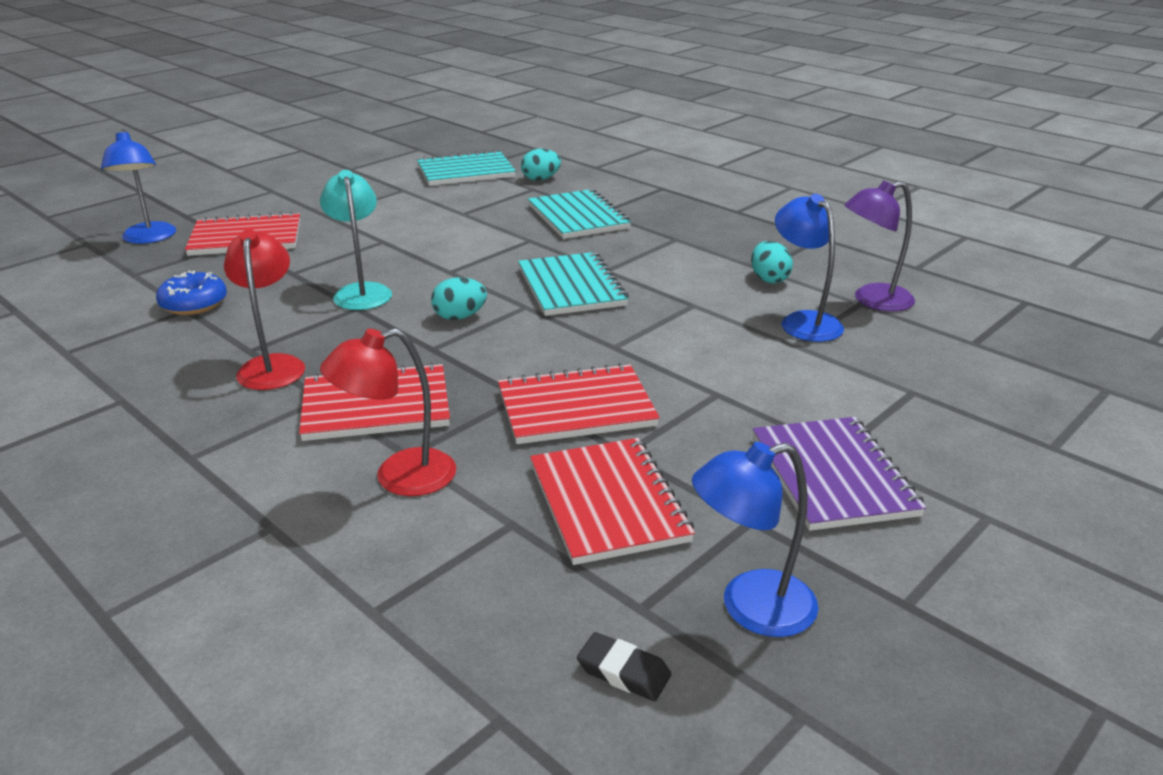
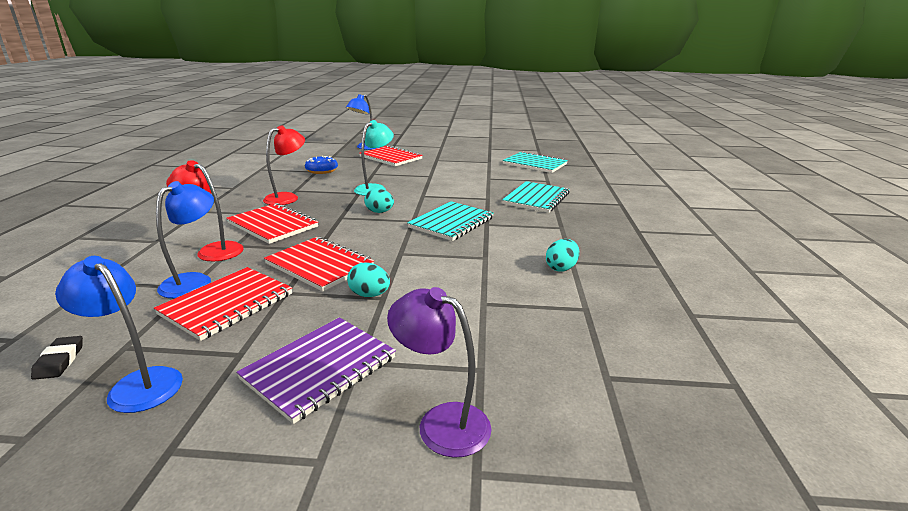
camera: 50 degrees right, 5 degrees down
(541, 179) = (562, 178): turquoise egg -> turquoise egg (369, 295)
(803, 321) = (521, 296): blue lamp -> blue lamp (194, 281)
(872, 300) = (599, 312): purple lamp -> purple lamp (441, 422)

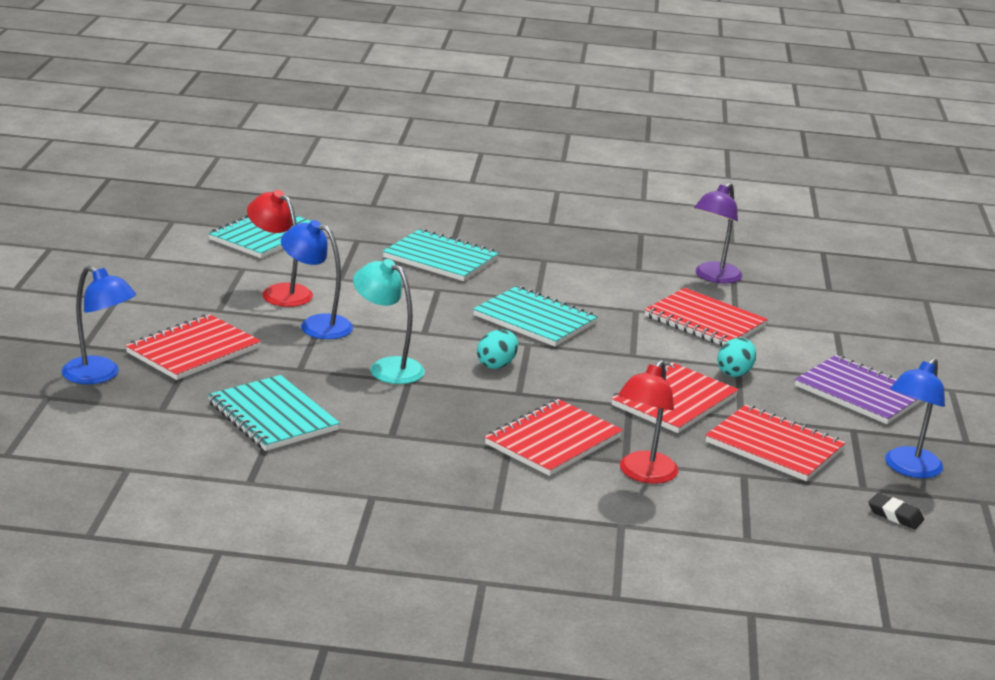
camera: 90 degrees left, 0 degrees up
(59, 361) = (895, 515): black eraser -> black eraser turned 45 degrees clockwise
(194, 281) = (730, 474): blue lamp -> blue lamp (316, 325)
(287, 197) = (431, 439): red lamp -> red lamp (280, 292)
(322, 170) = (273, 416): blue donut -> turquoise notebook
(441, 422) = (899, 349): purple lamp -> purple lamp (713, 277)
(475, 287) = (705, 321): none -> red notebook
(561, 268) = (655, 276): turquoise egg -> none

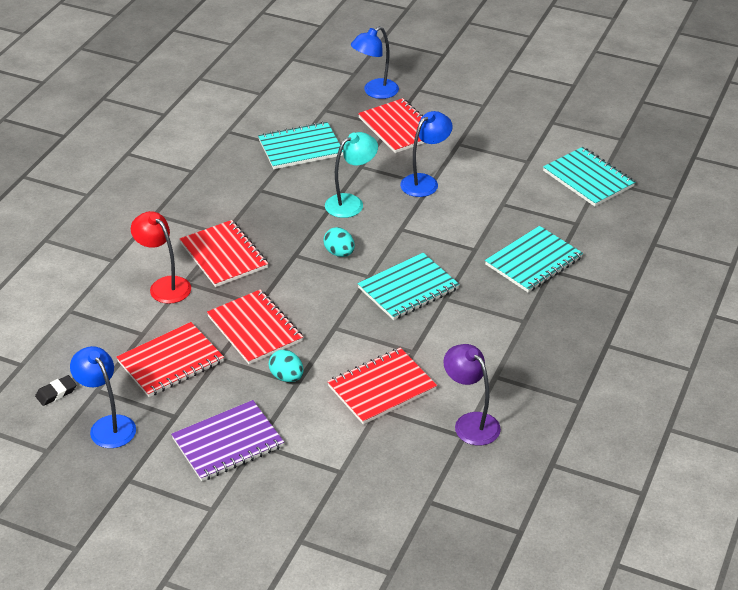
camera: 110 degrees right, 15 degrees up
(280, 292) = (482, 173): red lamp -> none

